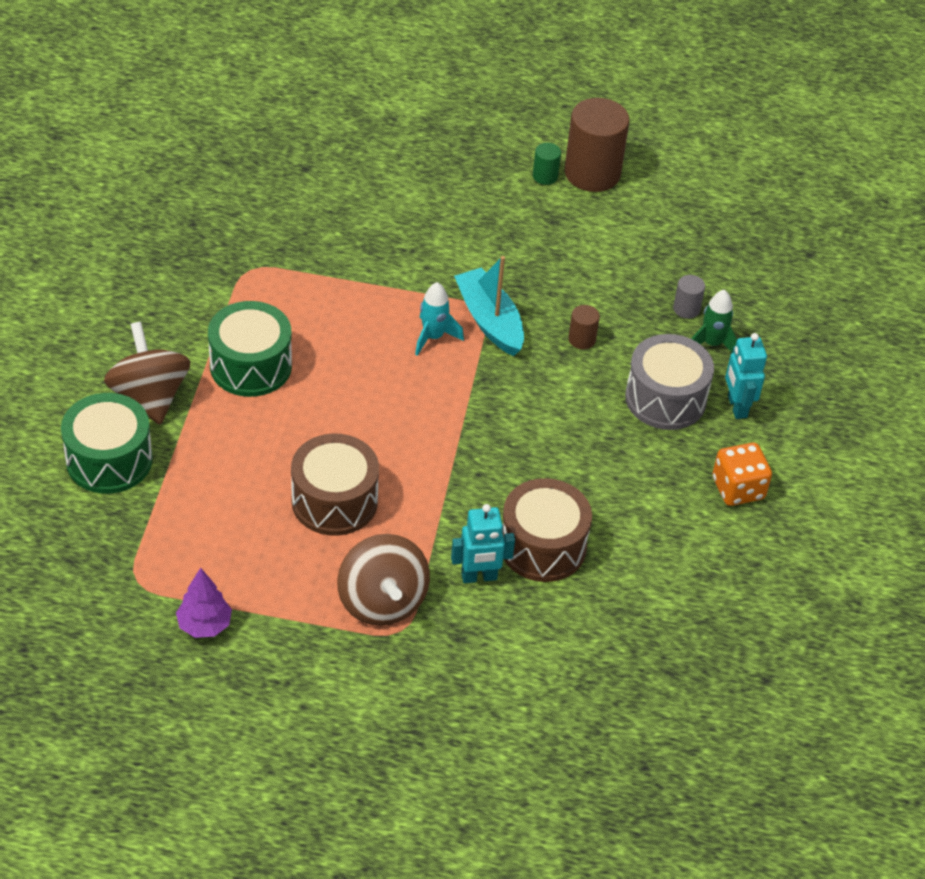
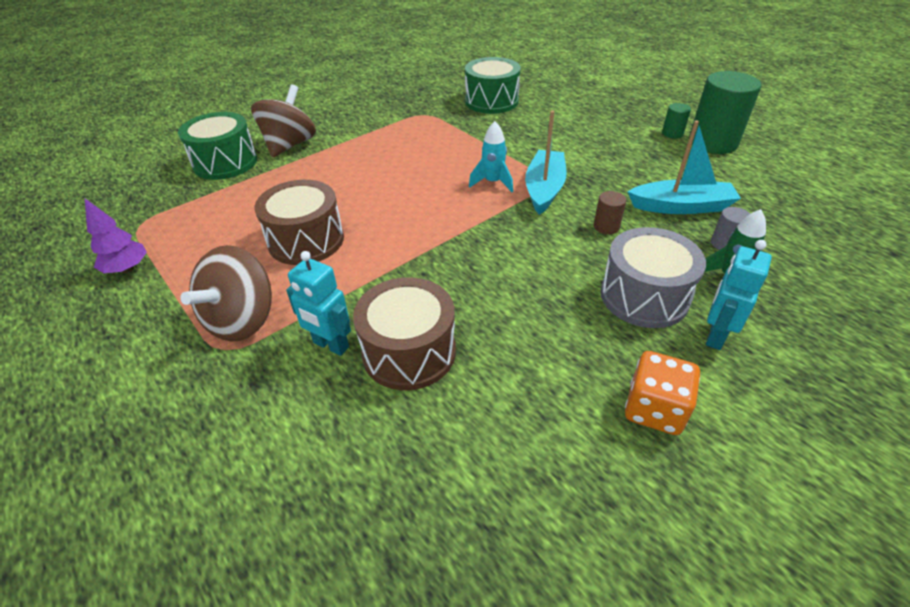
camera: 45 degrees right, 5 degrees down
(251, 366) = (362, 153): green drum -> green drum (491, 101)
(592, 173) = (712, 142): brown cylinder -> green cylinder
(624, 281) = (681, 206): none -> turquoise boat

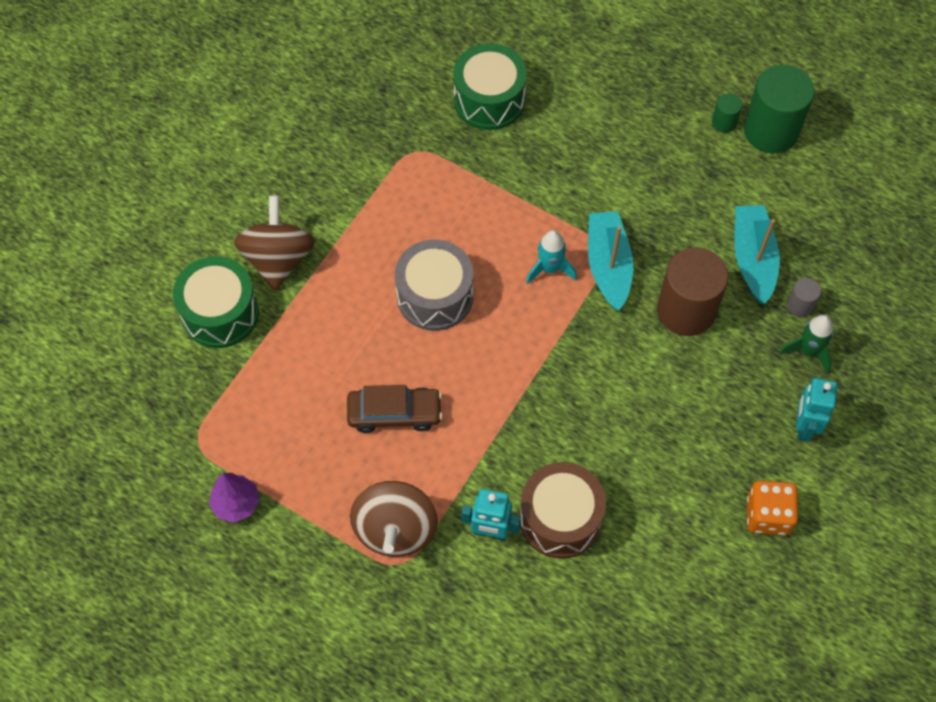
camera: 20 degrees left, 20 degrees up
(306, 240) = (394, 413): brown drum -> brown car
(606, 226) = (686, 310): brown cylinder -> brown cylinder, size x2.22
(644, 296) = (739, 397): grey drum -> grey drum (435, 296)
(681, 206) = (753, 259): turquoise boat -> turquoise boat turned 75 degrees counterclockwise

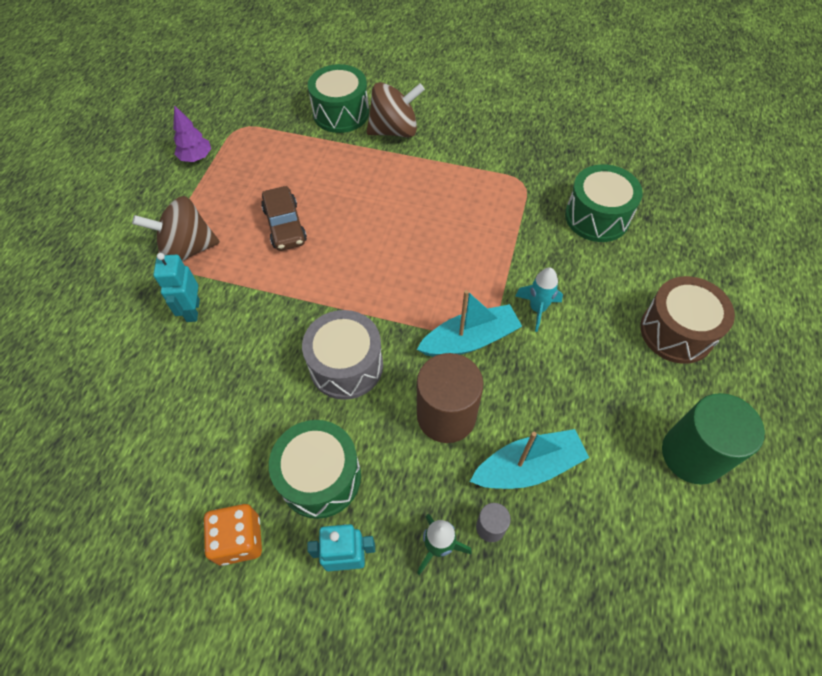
camera: 75 degrees right, 5 degrees down
(435, 296) = (395, 225): grey drum -> grey drum (346, 365)
(549, 268) = (450, 296): turquoise rocket -> turquoise rocket (537, 309)
(560, 518) = (211, 357): brown drum -> brown drum (676, 331)
(722, 434) = (320, 477): none -> green drum
(724, 122) = (677, 406): green cylinder -> none

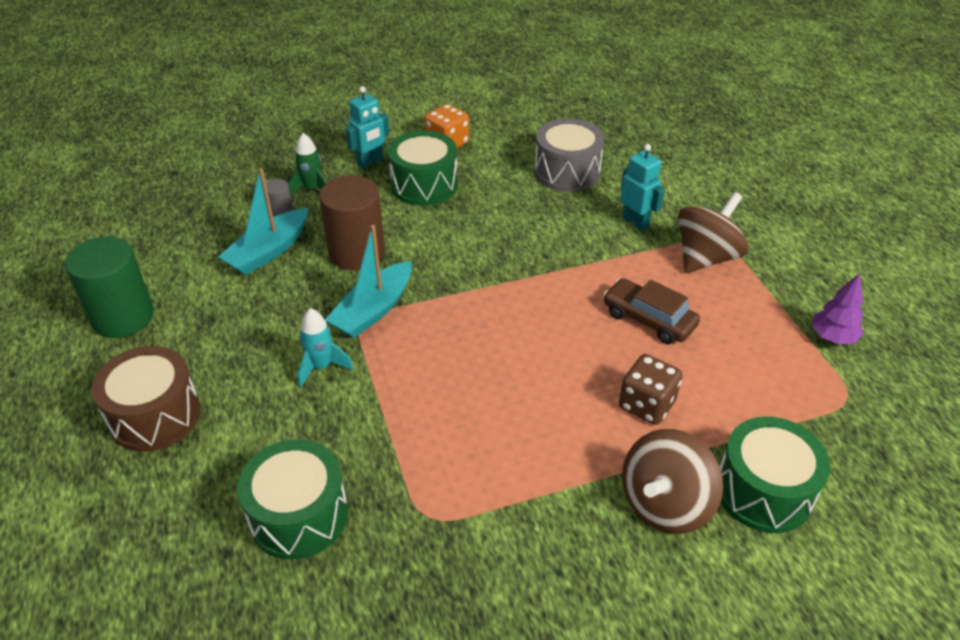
camera: 145 degrees right, 15 degrees down
(346, 365) = (467, 245): grey drum -> grey drum (567, 172)
(349, 177) = (647, 404): none -> brown dice

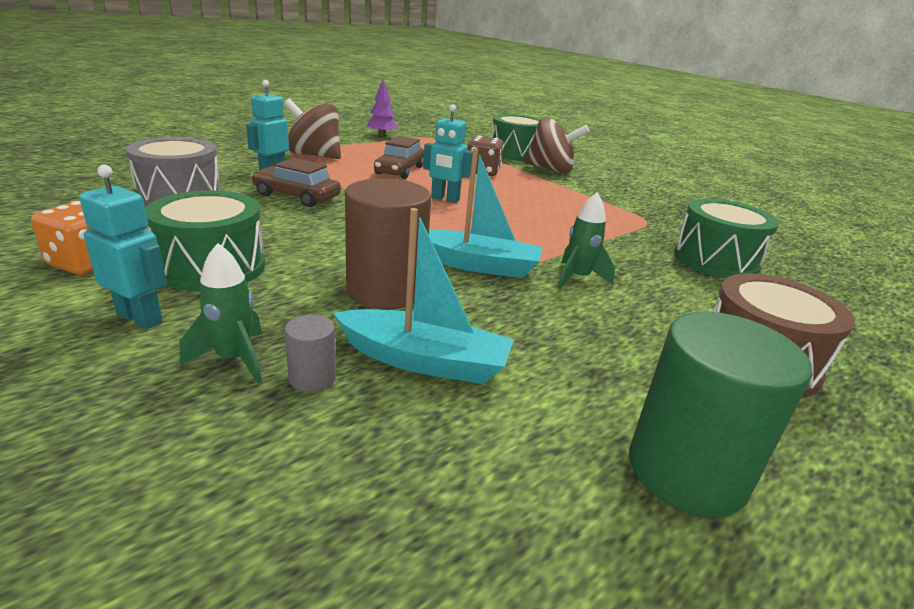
camera: 115 degrees left, 15 degrees down
(321, 367) = (578, 278): turquoise rocket -> green rocket
(539, 334) = (445, 199): none -> turquoise robot
(559, 231) = (297, 196): none -> brown car

